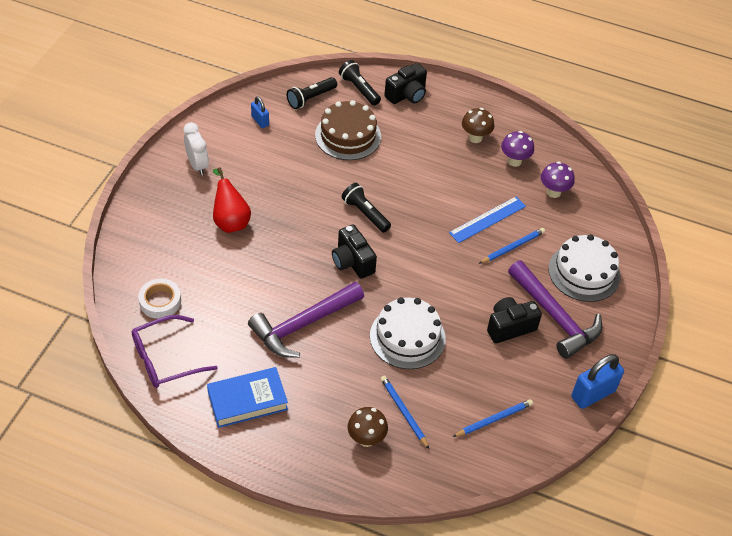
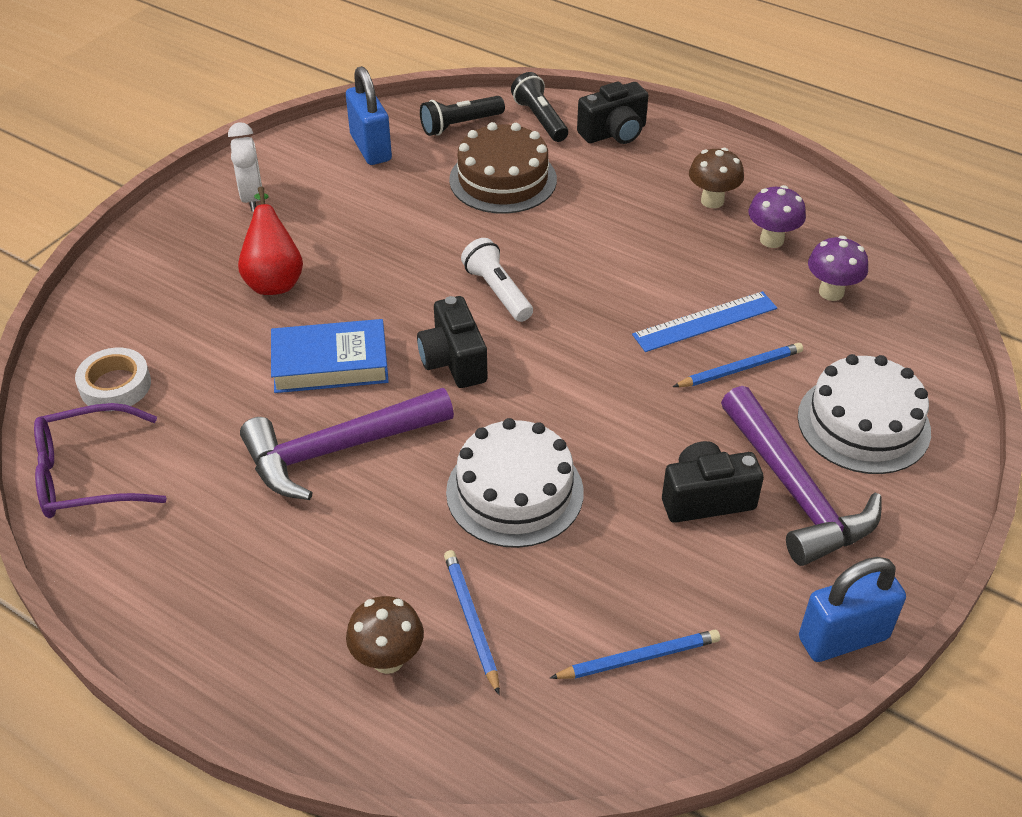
camera: 15 degrees right, 5 degrees down
(247, 400) = (198, 562): blue book -> blue book (330, 363)
(260, 121) = (371, 148): blue padlock -> blue padlock, size x1.79
(365, 213) = (497, 291): black flashlight -> white flashlight

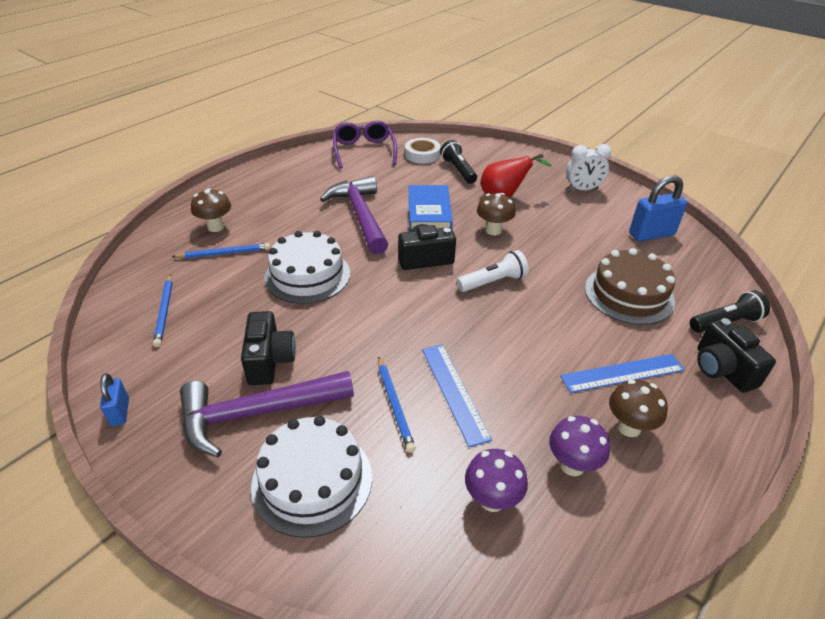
camera: 95 degrees right, 5 degrees down
(372, 291) = (493, 230): none -> brown mushroom
(460, 125) = (698, 277): black flashlight -> black flashlight (458, 170)
(638, 197) = (622, 373): none -> blue ruler
(843, 638) = (120, 412): blue padlock -> blue padlock, size x0.56

